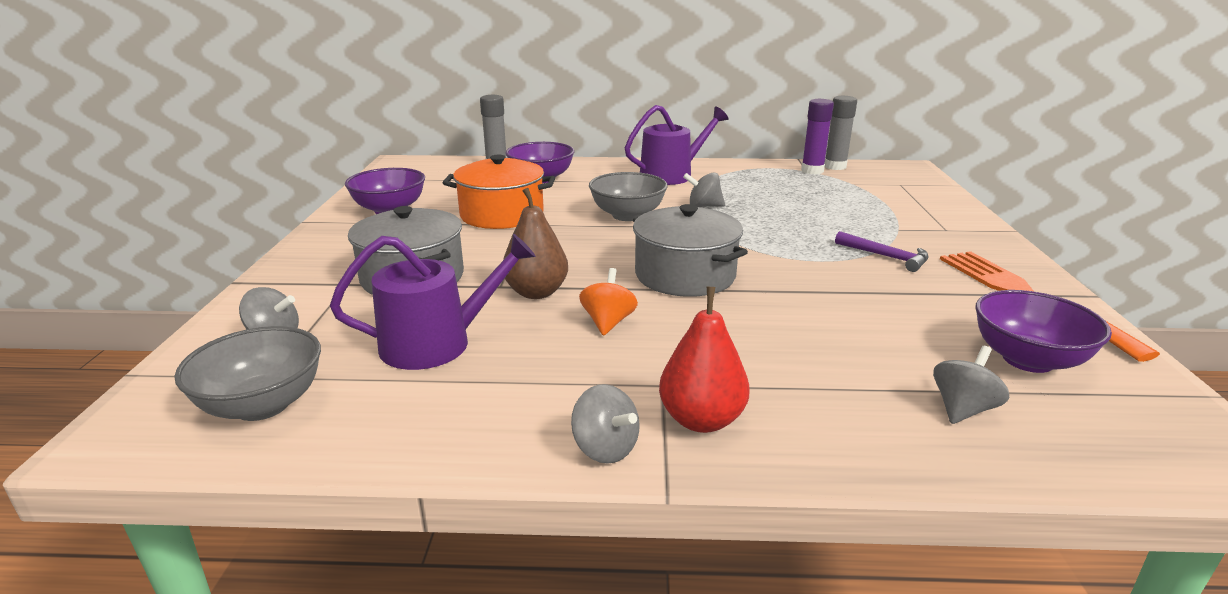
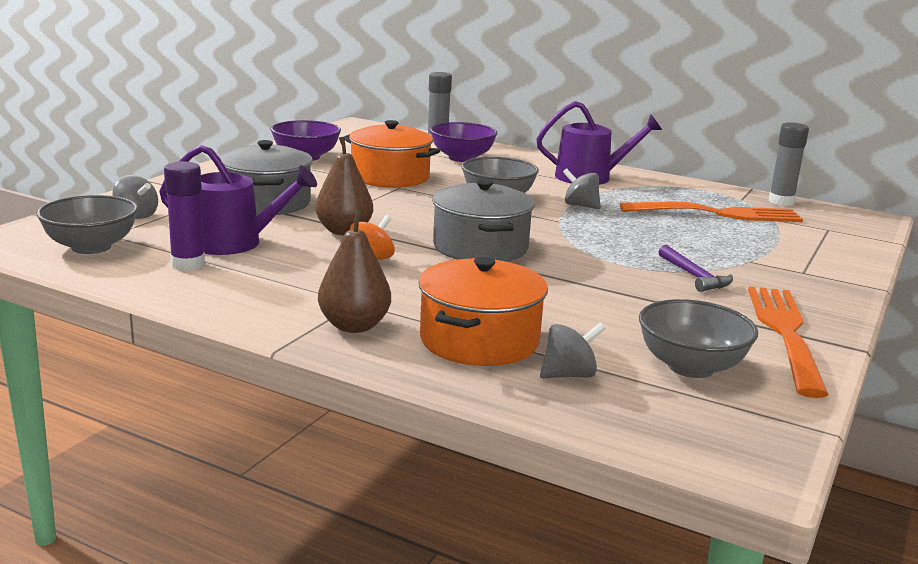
camera: 25 degrees right, 5 degrees down
(605, 448) = (267, 321): grey spinning top -> none
(701, 420) = (354, 326): red pear -> brown pear
(811, 189) = (716, 214): none -> orange fork
(812, 171) = (747, 200): purple glue stick -> purple glue stick (188, 264)
(835, 394) = (479, 340): none -> orange pot
(1027, 360) = (691, 367): purple bowl -> grey bowl

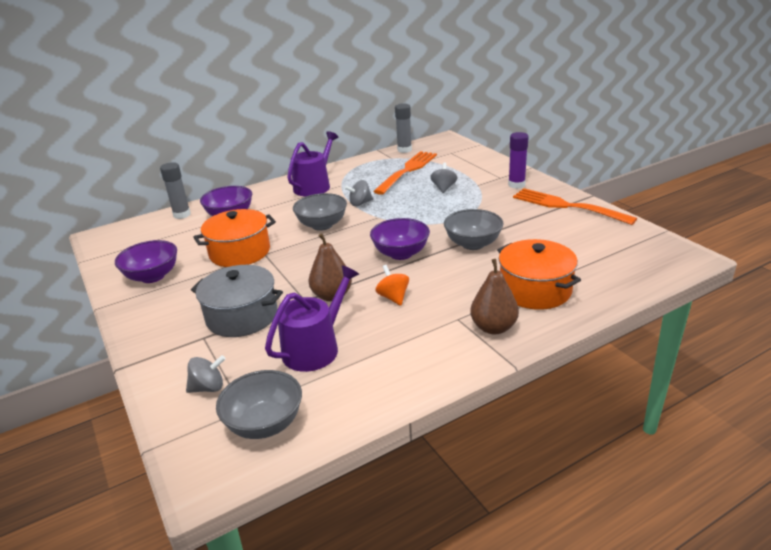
camera: 55 degrees left, 10 degrees up
(188, 264) = (343, 377): purple glue stick -> purple glue stick (516, 185)
(480, 247) = (401, 253): grey pot -> purple bowl
(569, 375) = (588, 275): grey spinning top -> grey spinning top (444, 188)
(691, 367) = (592, 241): grey bowl -> grey bowl (473, 244)
(694, 276) = (487, 205): purple hammer -> none

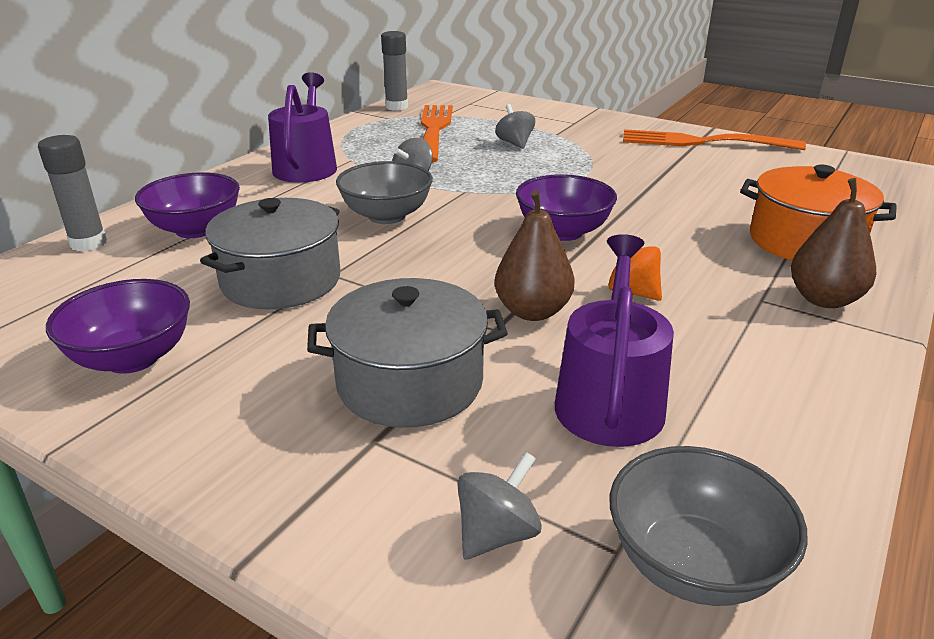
camera: 30 degrees left, 0 degrees up
(240, 252) = (281, 280): orange pot -> grey pot
(473, 244) = (647, 202): grey bowl -> none
(516, 185) = (607, 128): purple glue stick -> none

